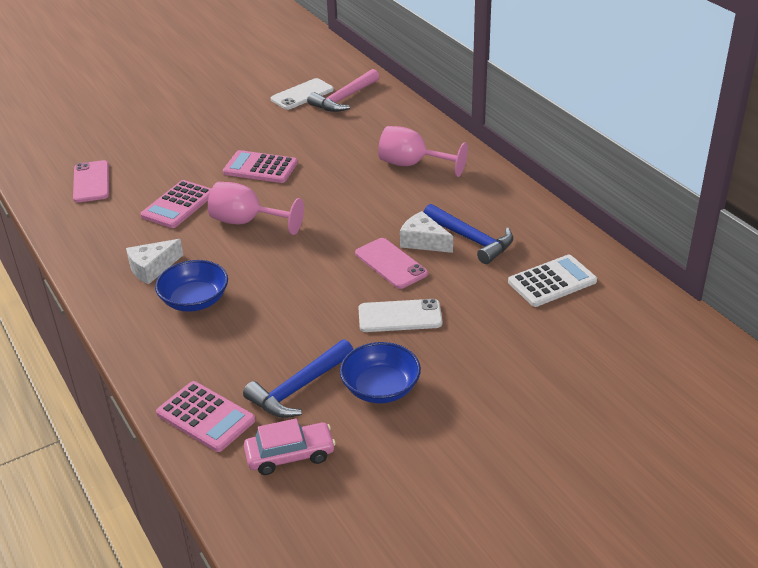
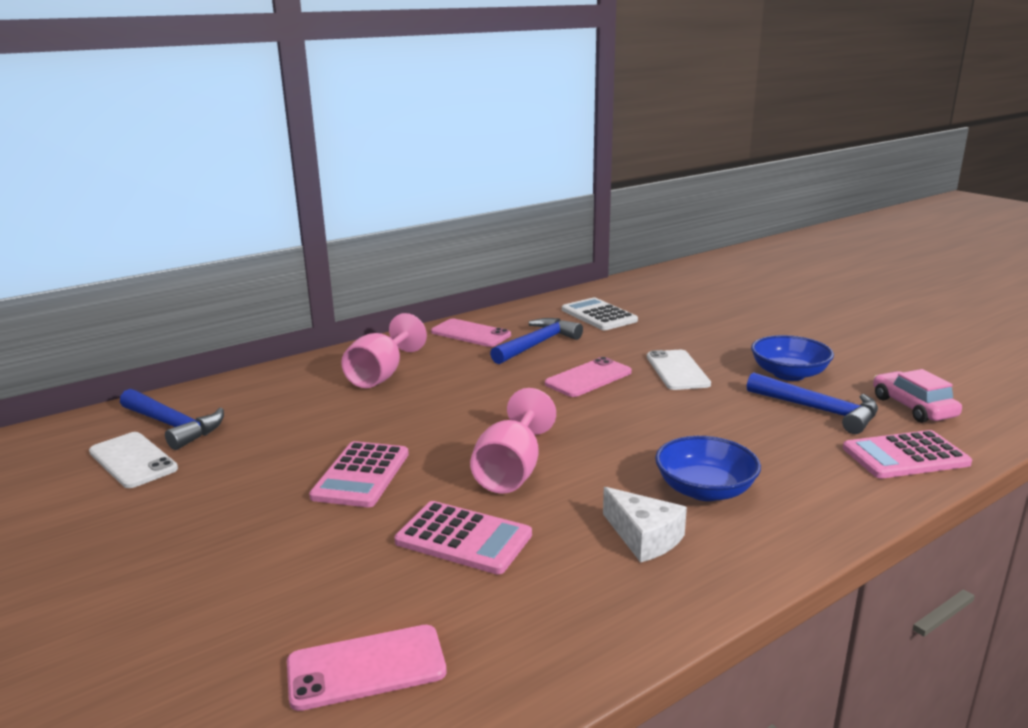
camera: 95 degrees left, 15 degrees down
(205, 417) = (905, 456): pink calculator -> pink calculator turned 135 degrees counterclockwise
(344, 98) = (173, 426): pink hammer -> blue hammer
(423, 241) = (544, 364): white cheese -> none
(500, 203) = (470, 334): none -> pink phone

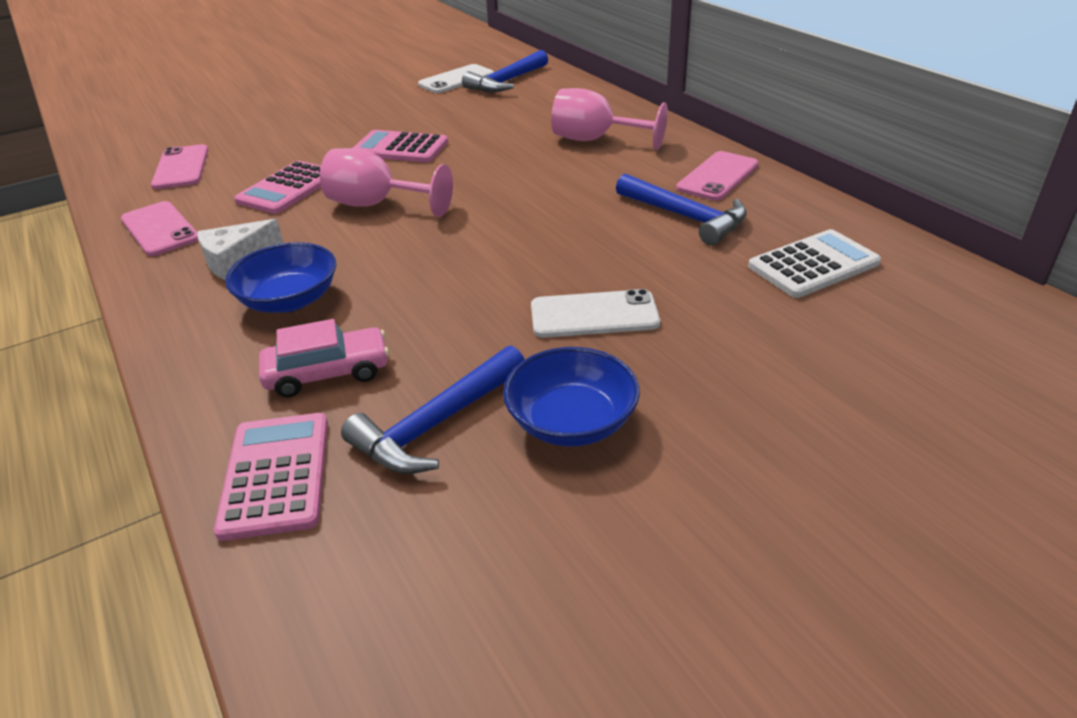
camera: 95 degrees right, 15 degrees up
(588, 378) = (575, 248): pink phone -> pink phone (160, 229)
(913, 407) = (415, 542): pink car -> pink car (328, 372)

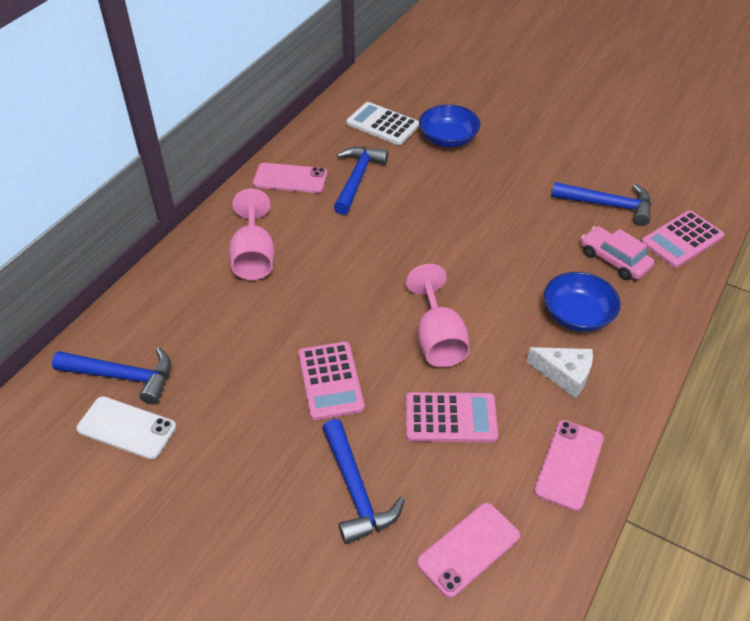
camera: 120 degrees left, 10 degrees up
(290, 139) = (355, 490): none -> blue hammer
(571, 422) = (568, 167): blue bowl -> blue bowl (448, 139)
(594, 315) = (487, 184): white phone -> none

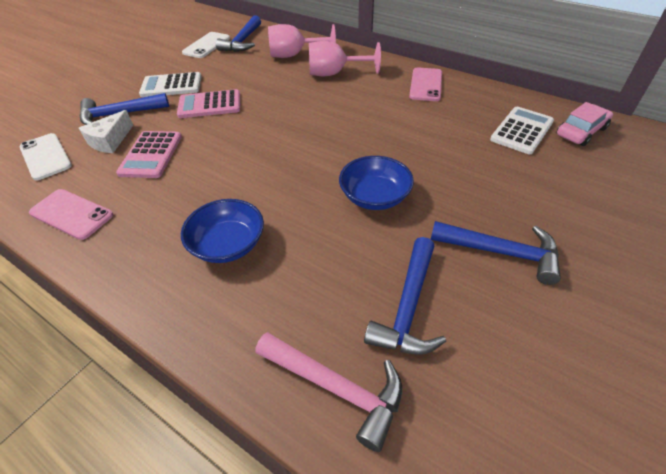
camera: 95 degrees right, 0 degrees up
(271, 444) = (171, 85): none -> white calculator
(357, 179) = (430, 116): blue hammer -> blue hammer (501, 252)
(438, 339) = (229, 152): pink goblet -> pink goblet (294, 55)
(448, 139) = (511, 173): blue bowl -> blue bowl (374, 197)
(468, 549) = (46, 156): pink phone -> white phone
(564, 375) = (160, 224): white cheese -> white cheese (110, 141)
(614, 260) = (304, 293): pink car -> pink car (580, 132)
(682, 239) = (336, 388): pink calculator -> pink hammer

